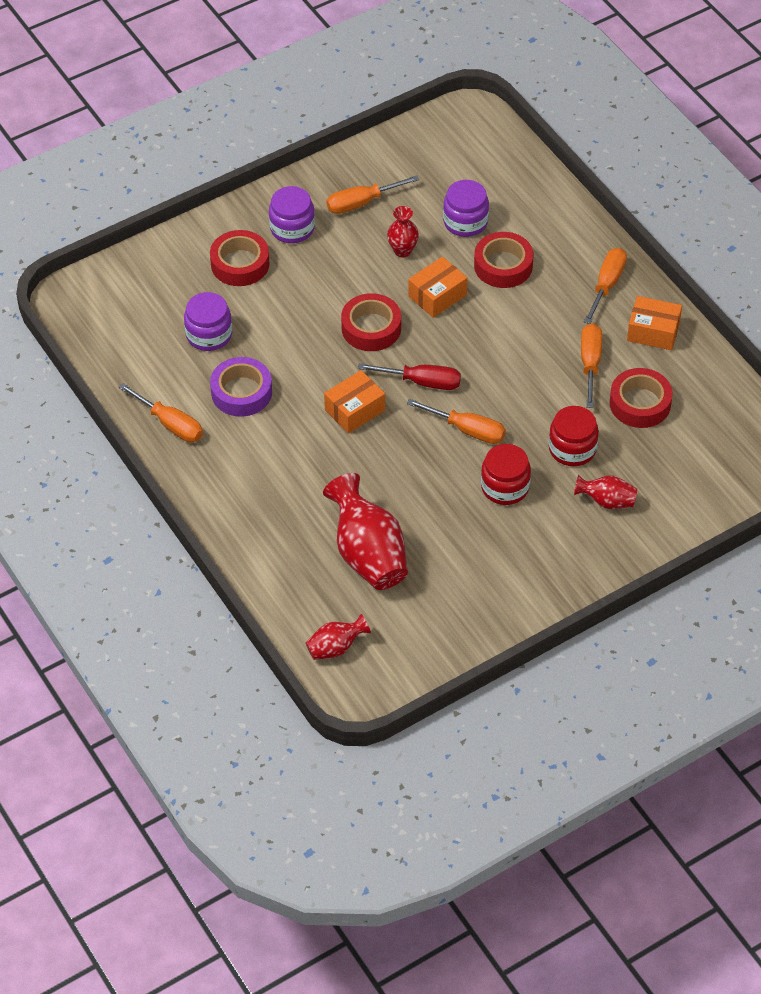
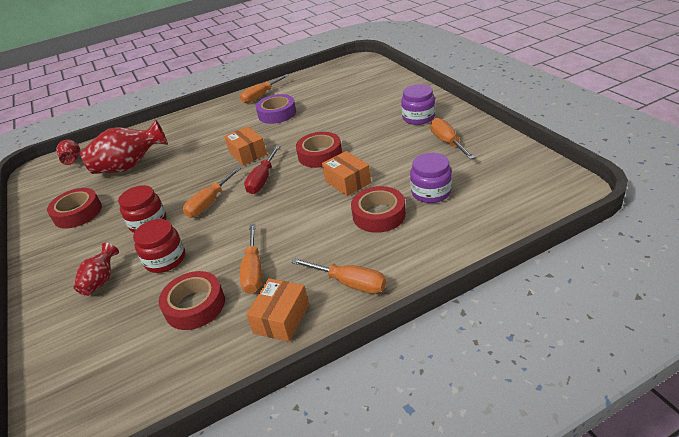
camera: 100 degrees right, 15 degrees down
(209, 335) = (326, 99): purple jar -> none
(240, 264) = (385, 103): red tape -> red tape (78, 213)
(402, 250) = (397, 163): red vase -> none
(590, 363) = (253, 271): orange screwdriver -> orange screwdriver turned 75 degrees clockwise

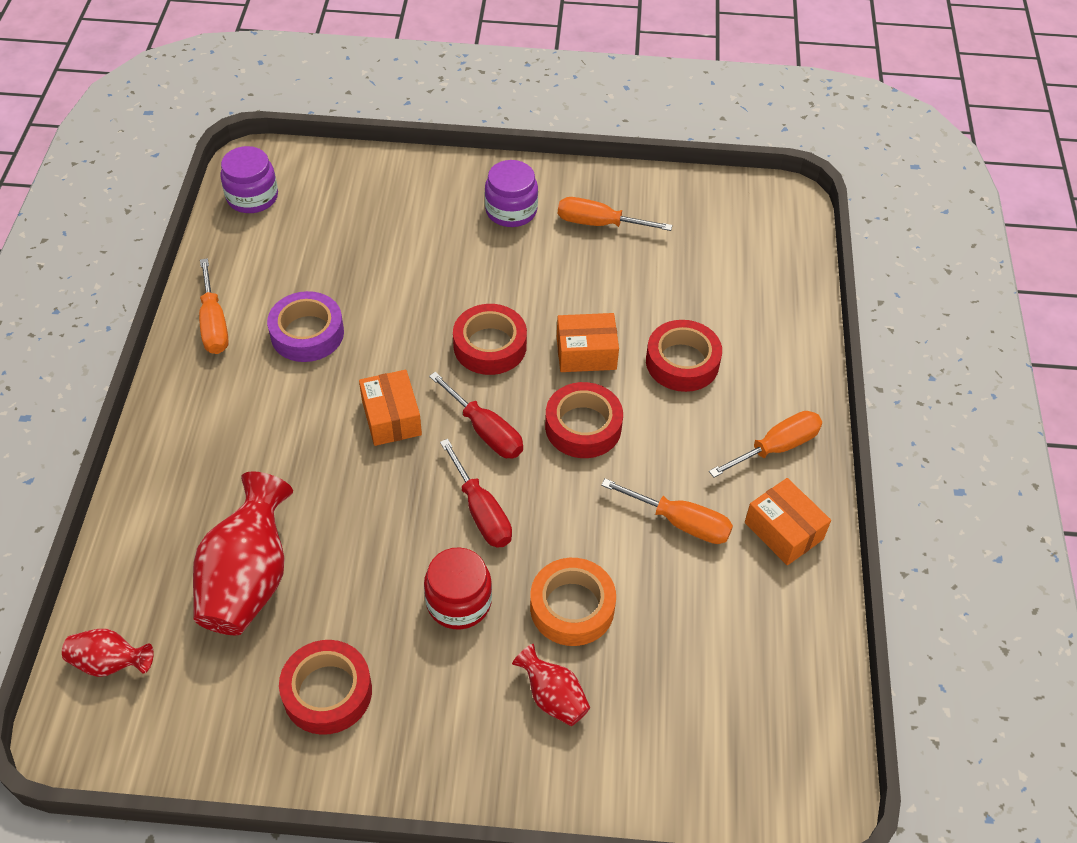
camera: 65 degrees left, 15 degrees up
(165, 259) = (572, 607): red jar -> orange tape
(195, 305) = (696, 604): red tape -> red tape (583, 426)
(210, 202) = (481, 511): orange screwdriver -> red screwdriver
(248, 153) = (391, 417): orange box -> orange box turned 75 degrees clockwise
(431, 192) = (684, 297): purple jar -> purple jar (252, 197)

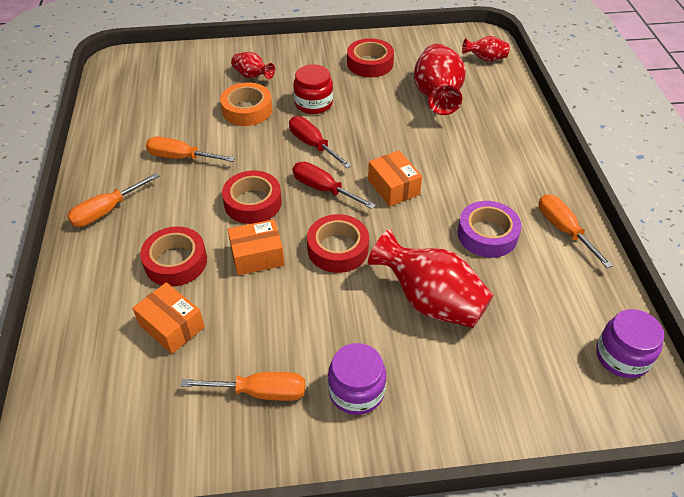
camera: 170 degrees right, 5 degrees down
(409, 273) = (430, 301): none -> red vase
(784, 531) = (111, 163): orange box -> orange box (171, 326)

